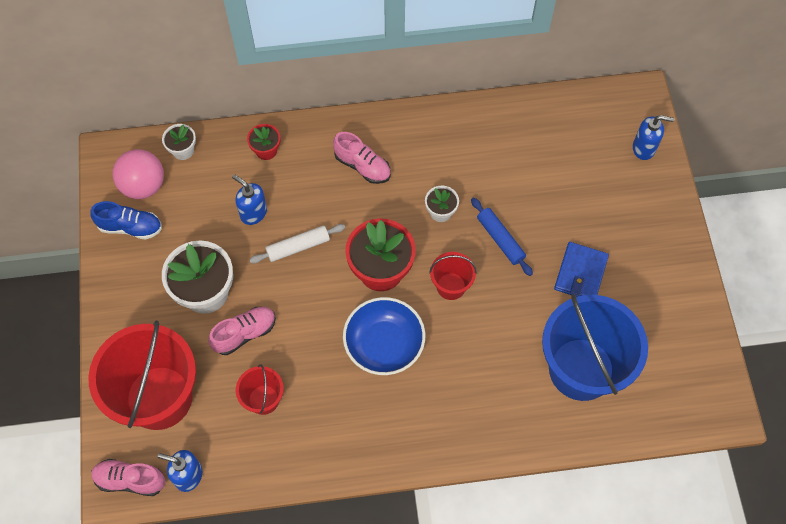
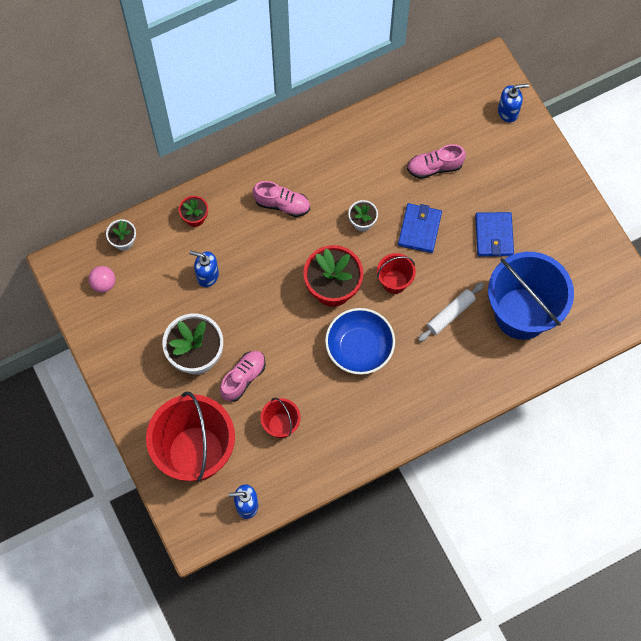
camera: 20 degrees left, 5 degrees up
(130, 227) = (108, 323): blue shoe -> none
(130, 480) = (202, 525): pink shoe -> pink shoe (434, 167)
(143, 186) = (103, 283): pink ball -> pink ball, size x0.60
(298, 247) = (257, 291): white rolling pin -> white rolling pin (450, 314)
(500, 239) = (419, 229): blue rolling pin -> blue wallet

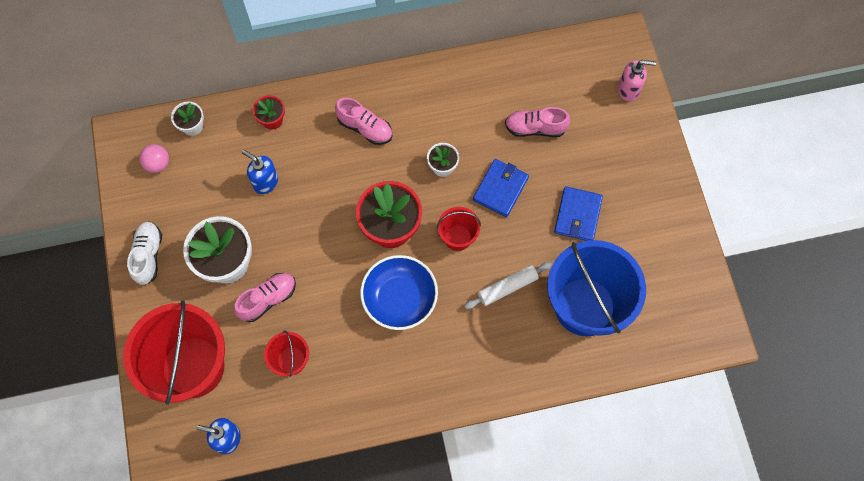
camera: 15 degrees right, 0 degrees up
(123, 367) = (148, 255): none -> white shoe
(508, 112) = (628, 90): blue soap dispenser -> pink soap dispenser

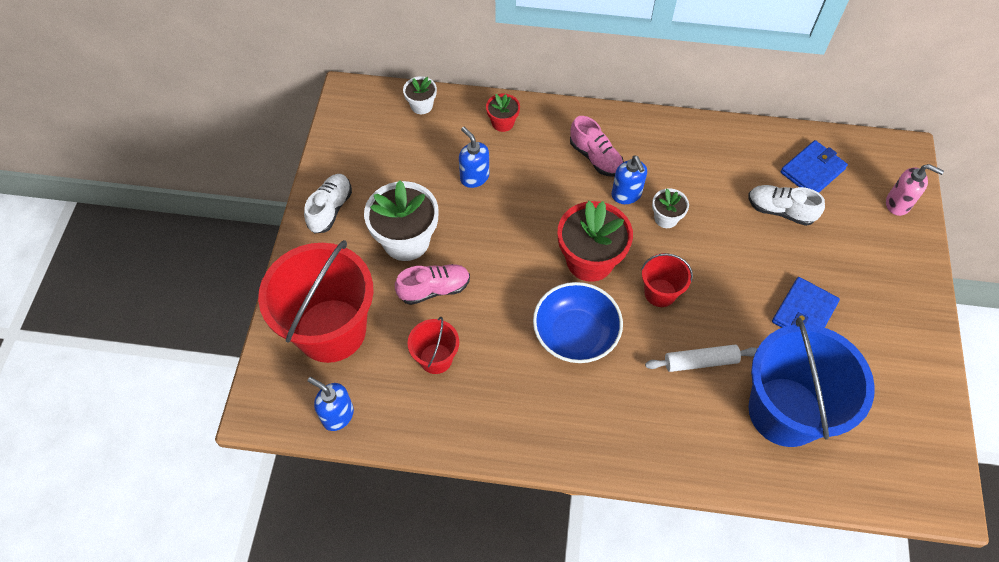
camera: 20 degrees right, 10 degrees down
(158, 164) = (374, 129): pink ball -> none
(402, 155) = (626, 195): none -> blue soap dispenser
(500, 189) = (723, 259): blue wallet -> blue wallet (812, 171)
(535, 128) = (780, 211): pink shoe -> white shoe

